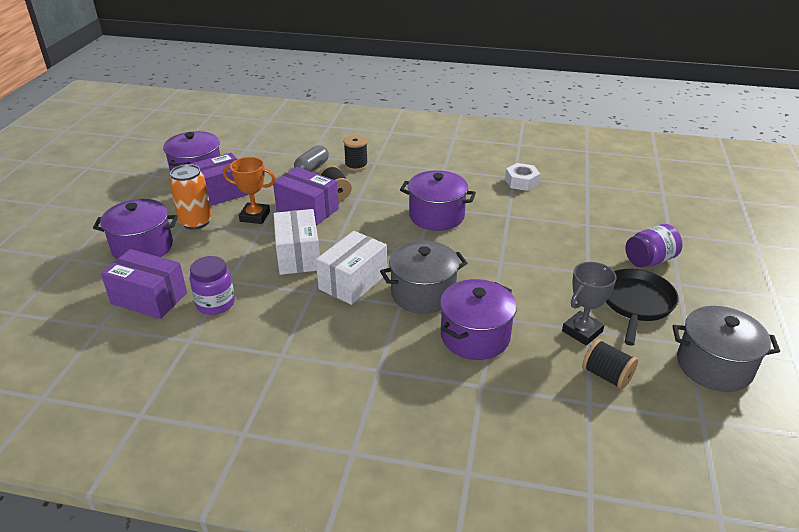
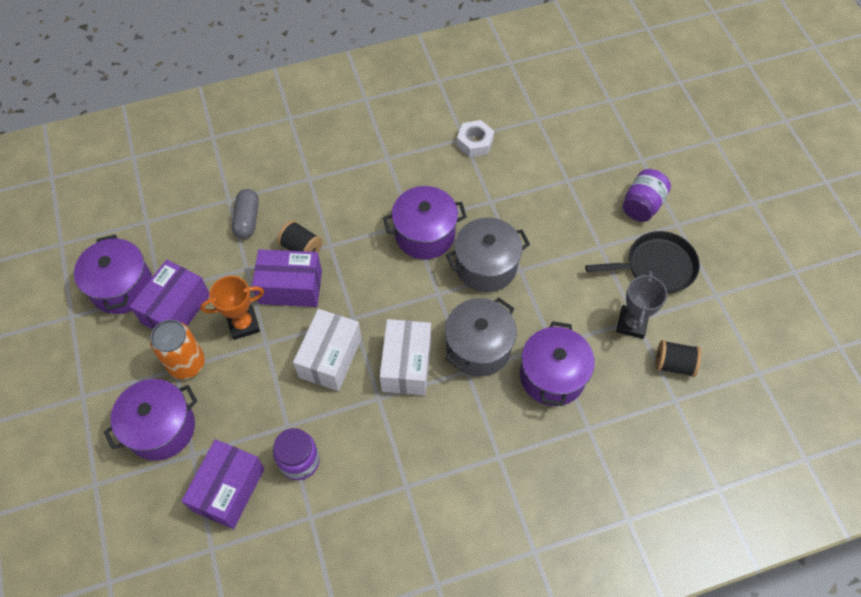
camera: 30 degrees left, 25 degrees up
(149, 298) = (229, 489): purple box -> purple box turned 60 degrees counterclockwise
(298, 255) = (330, 357): white box -> white box turned 60 degrees clockwise
(356, 165) = (292, 193): black spool -> none
(636, 303) = (656, 266): black pan -> black pan turned 90 degrees clockwise
(714, 366) = (743, 310): grey pot -> grey pot (486, 266)

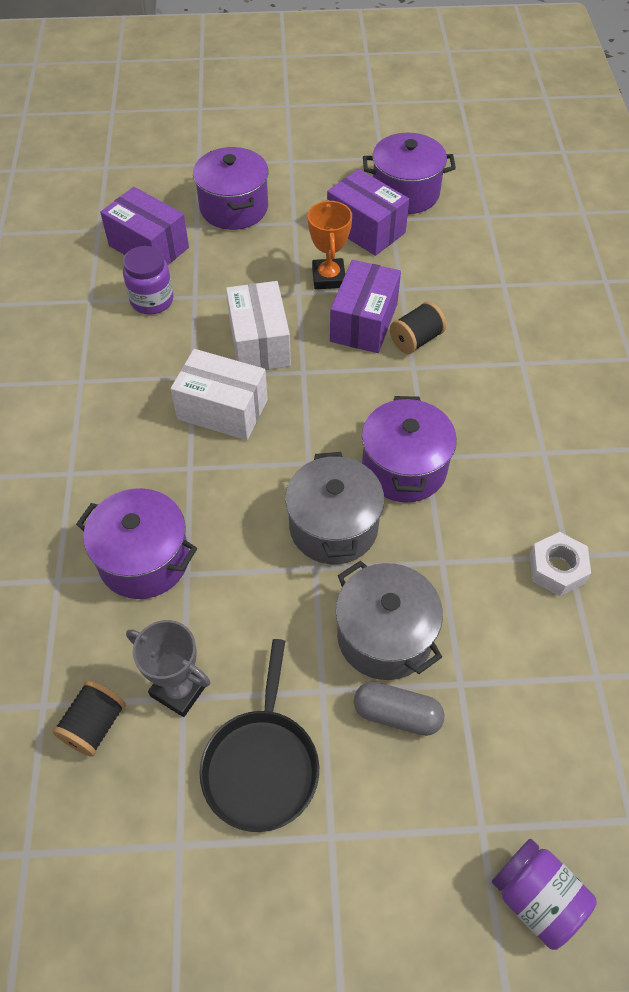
camera: 105 degrees right, 5 degrees down
(187, 363) = (297, 231): orange can -> none
(247, 219) = (470, 297): grey capsule -> grey capsule (397, 714)
(330, 357) = (259, 343): white box -> white box turned 45 degrees clockwise
(478, 347) = (216, 487): grey pot -> grey pot (384, 636)
(642, 205) = (385, 789): purple jar -> purple jar (536, 898)

